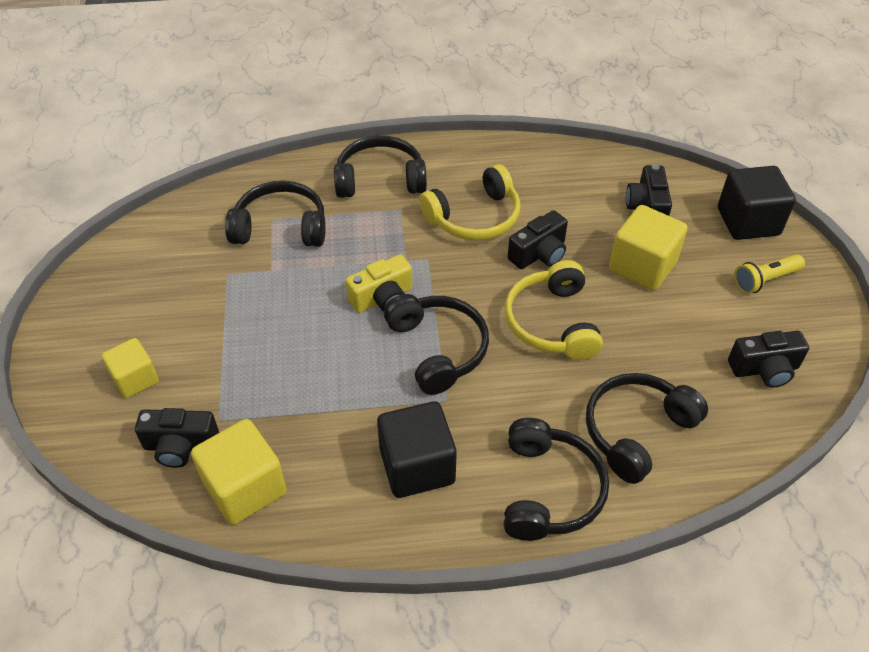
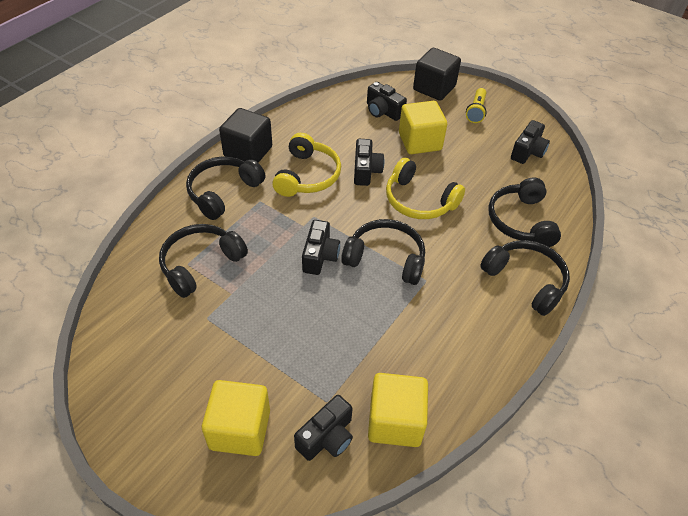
camera: 50 degrees left, 0 degrees up
(135, 379) = (240, 429): yellow cube -> yellow cube, size x1.57
(382, 298) = (320, 256): yellow camera -> black camera
(417, 466) = (459, 325): black cube -> black cube (248, 152)

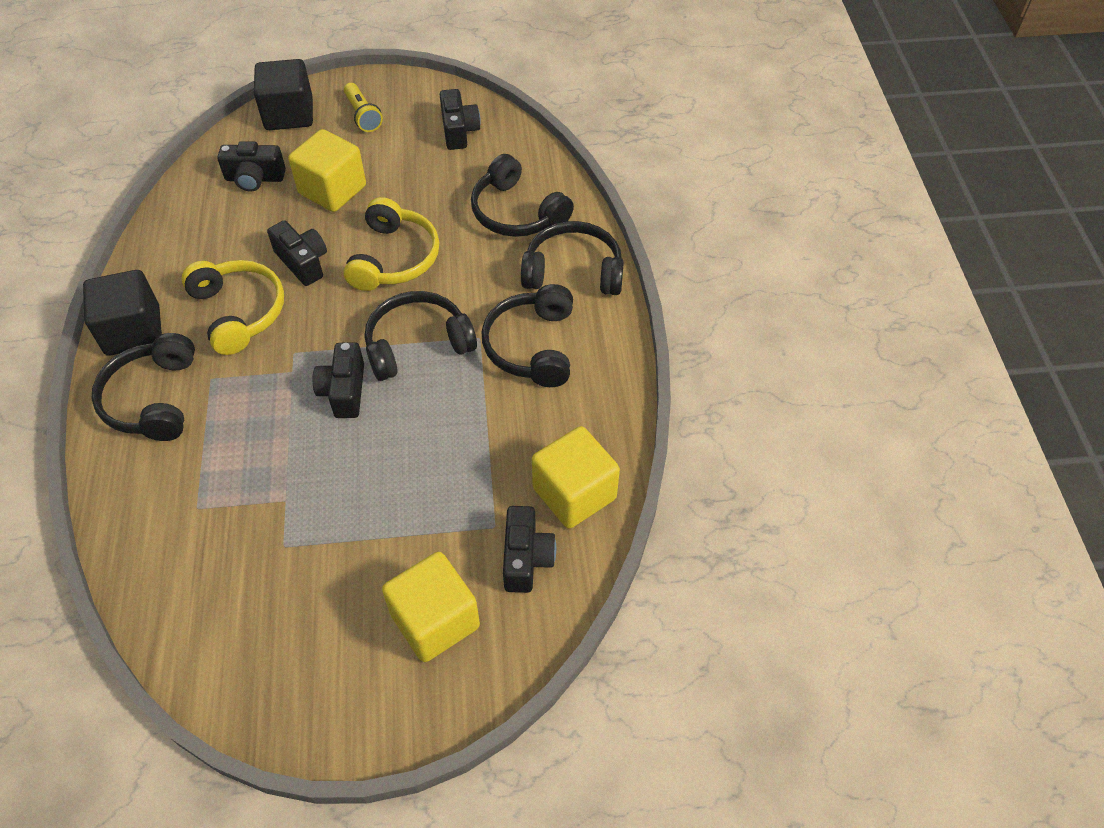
camera: 40 degrees left, 5 degrees up
(200, 264) = (214, 497): black headphones -> black headphones (532, 346)
(320, 256) = (344, 391): black camera -> black camera turned 150 degrees counterclockwise
(419, 200) = (394, 258): yellow headphones -> yellow headphones turned 75 degrees counterclockwise

